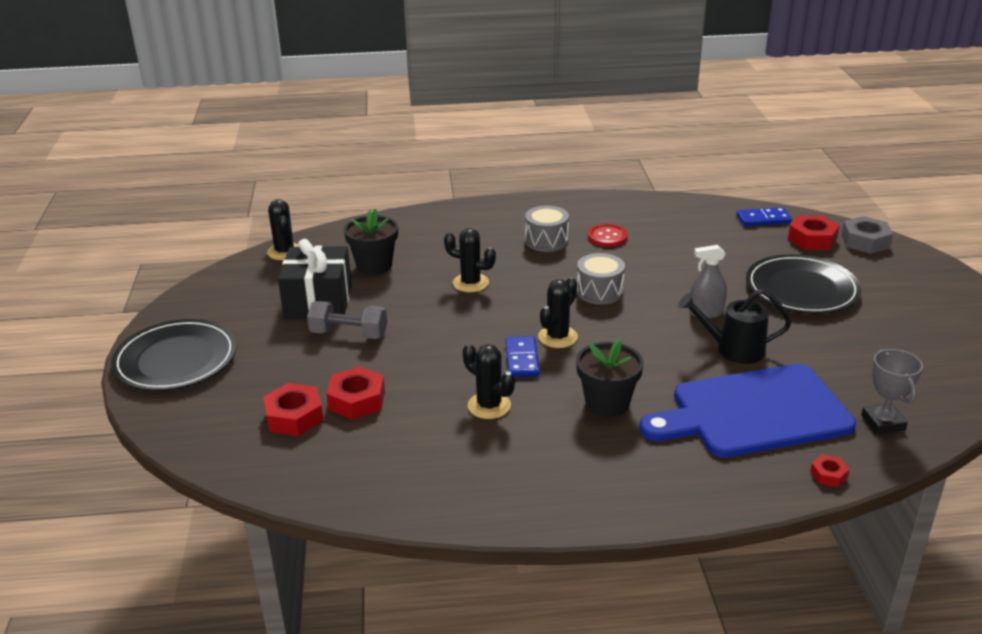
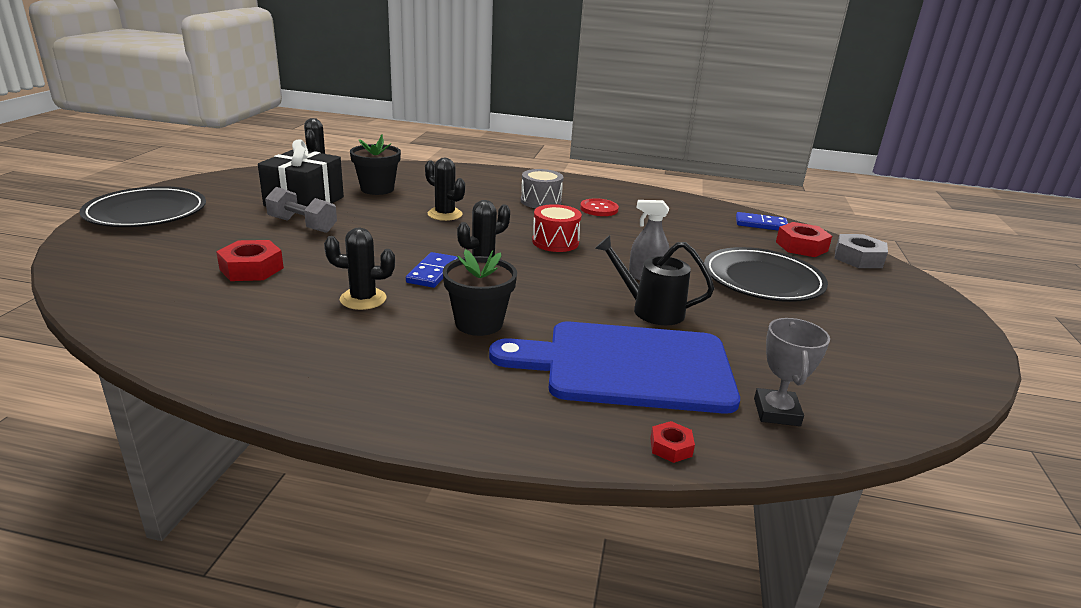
camera: 15 degrees right, 5 degrees down
(294, 417) = (185, 268): red nut -> none
(489, 406) = (363, 299): black cactus -> black cactus turned 60 degrees counterclockwise
(599, 292) = (555, 242): grey drum -> red drum

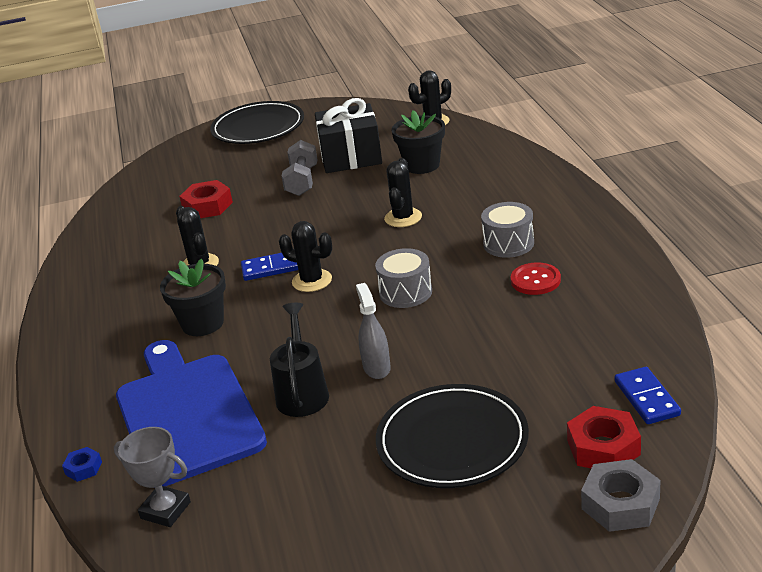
camera: 70 degrees right, 5 degrees up
(555, 242) = (405, 292): red drum -> grey drum
(670, 447) = (83, 468): red nut -> blue nut
(776, 412) = (165, 510): grey trophy -> grey trophy turned 45 degrees clockwise

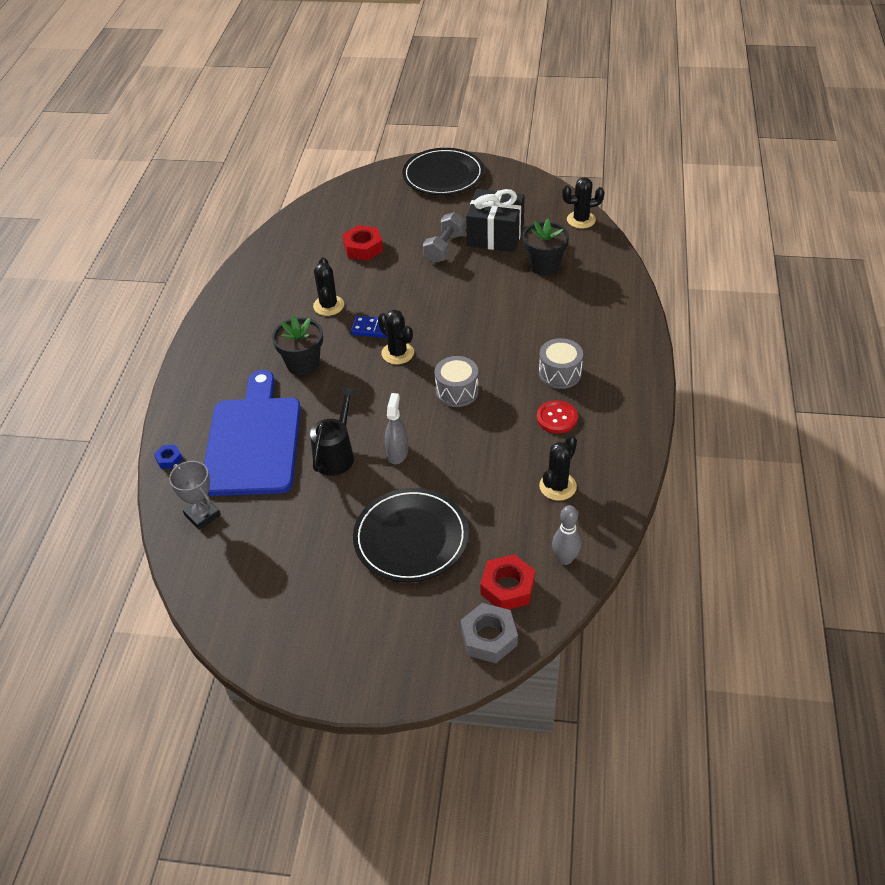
camera: 20 degrees right, 15 degrees up
(403, 218) = (497, 316): black cactus -> black cactus (557, 486)
(646, 398) = (565, 559): blue domino -> grey bowling pin

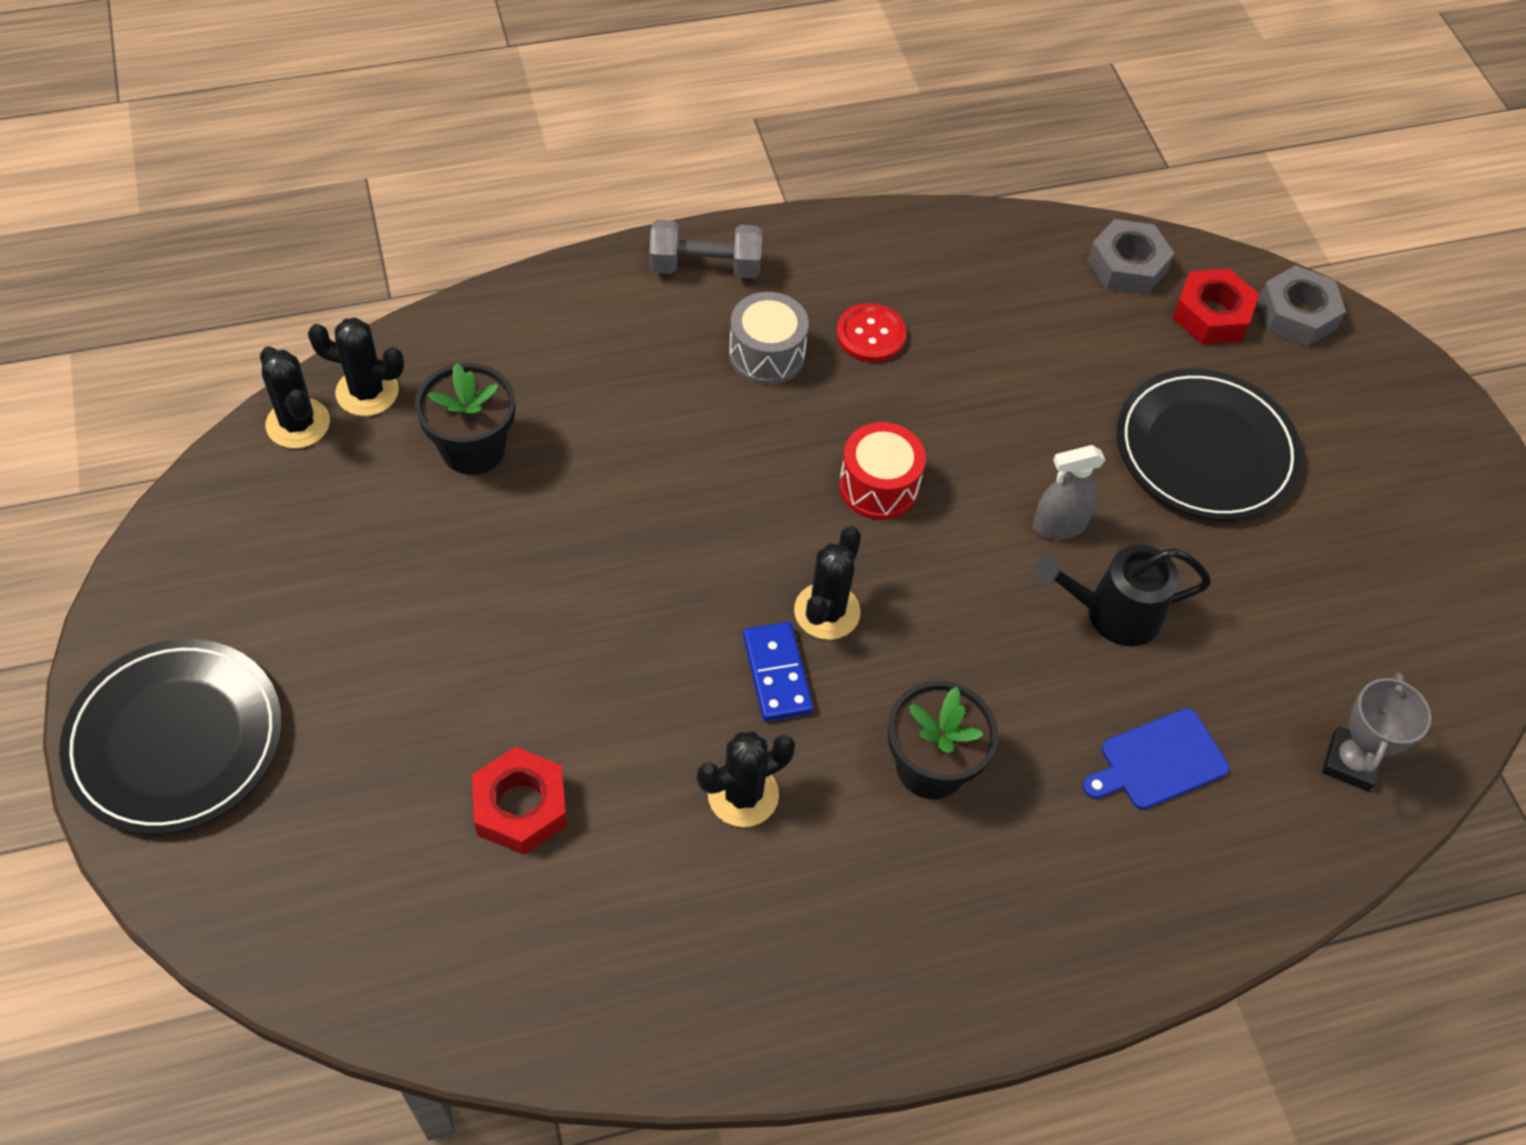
camera: 120 degrees left, 10 degrees up
(169, 459) = (1280, 888): blue nut -> none
(253, 441) = (1159, 761): blue cutting board -> blue cutting board, size x0.45
(445, 248) = (469, 640): grey dumbbell -> grey dumbbell (705, 267)
(457, 391) = (878, 486): grey drum -> red drum
(495, 235) = (395, 559): black gift -> none
(557, 486) = (1007, 302): black cactus -> black cactus (367, 392)
(565, 559) = (1127, 266): grey bowling pin -> grey nut

